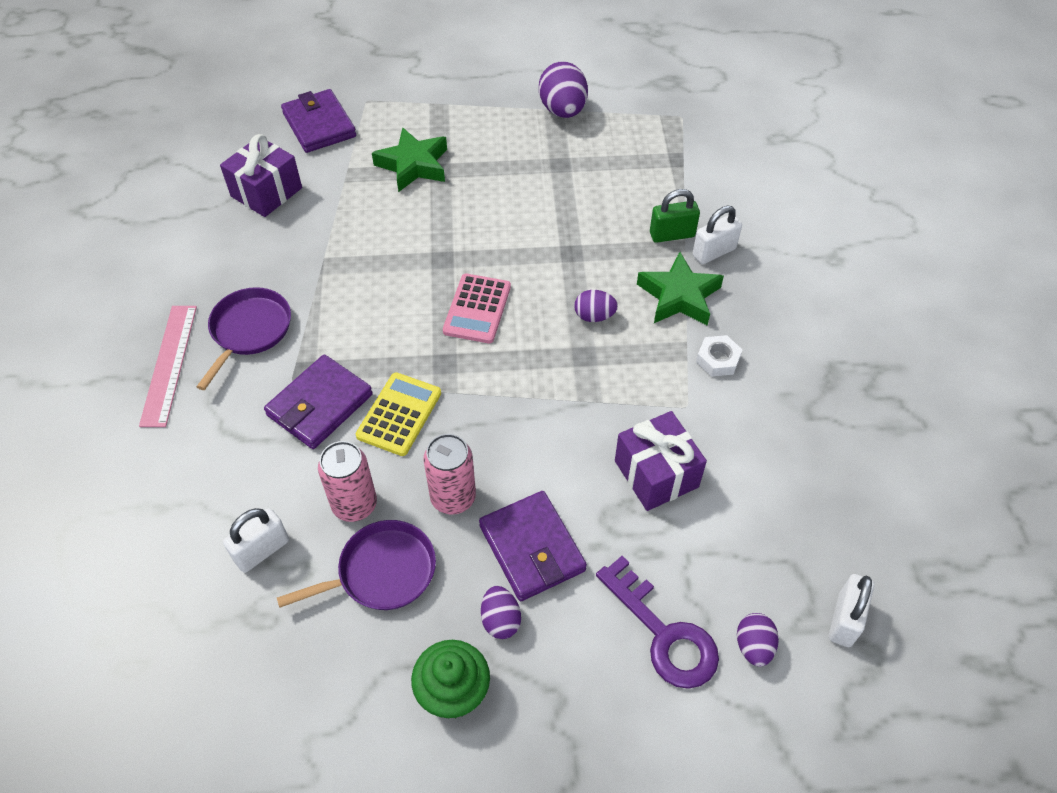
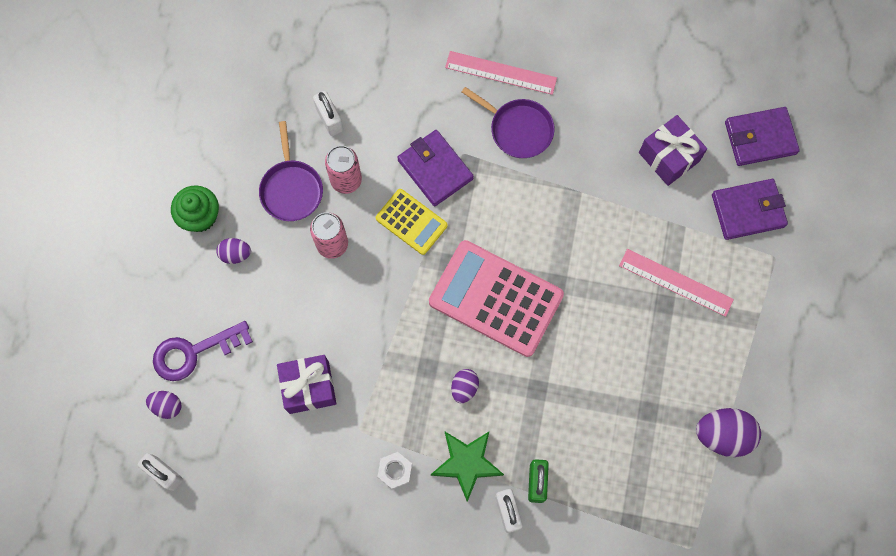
camera: 105 degrees right, 20 degrees up
(413, 165) = (676, 282): green star -> pink ruler
(477, 309) = (496, 299): pink calculator -> pink calculator, size x1.83
(532, 548) = (278, 286): purple wallet -> purple wallet (760, 138)

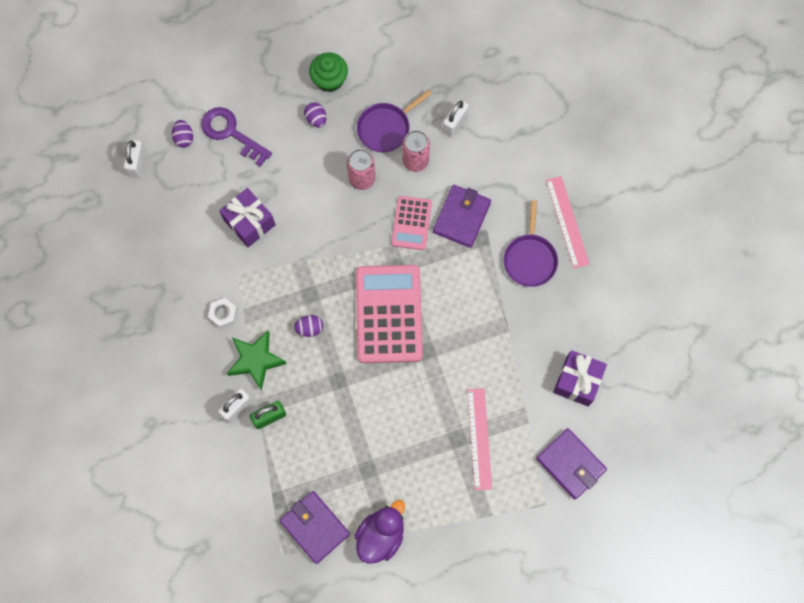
camera: 60 degrees right, 0 degrees up
(411, 222) = (411, 223): yellow calculator -> pink calculator
(723, 435) = (381, 535): purple egg -> purple duck
(760, 138) = (636, 443): purple wallet -> purple wallet (315, 527)

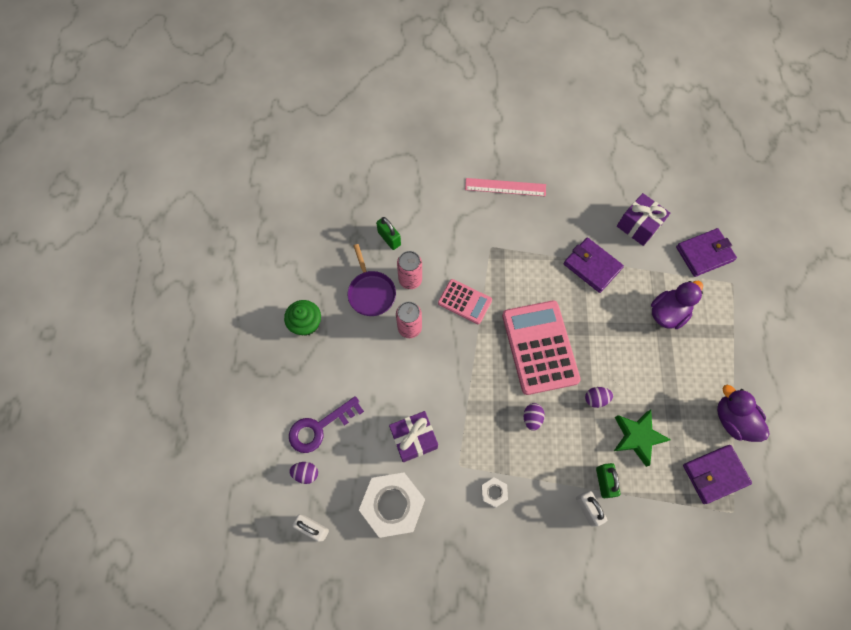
camera: 70 degrees left, 5 degrees down
(181, 225) = (393, 505): none -> white nut
(256, 360) = (547, 476): green star -> green star (637, 437)
(316, 119) = (338, 347): purple egg -> purple egg (596, 399)
(389, 314) = (539, 347): pink calculator -> pink calculator turned 60 degrees clockwise
(454, 123) = (389, 238): white padlock -> green padlock
(461, 217) = (473, 261): purple wallet -> purple wallet (592, 266)
(479, 438) = (667, 313): pink ruler -> purple duck
(530, 259) = (527, 224): purple pan -> none

